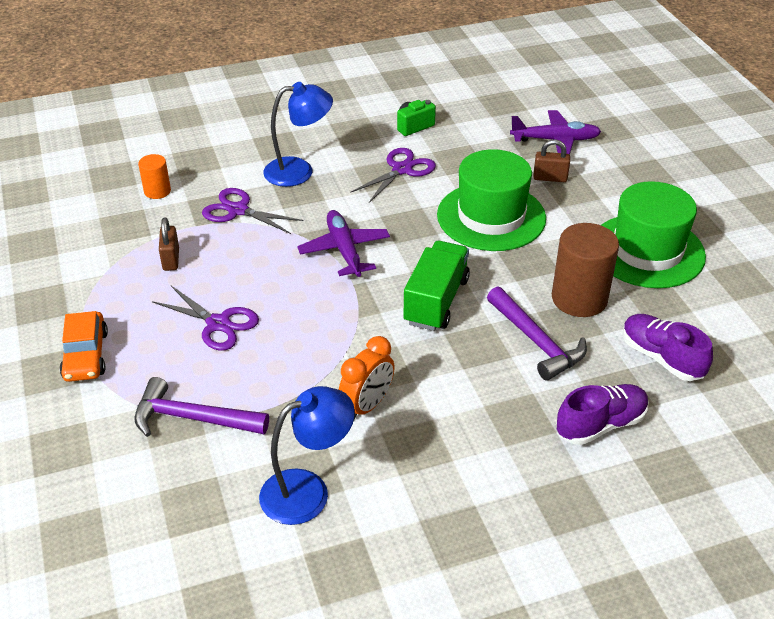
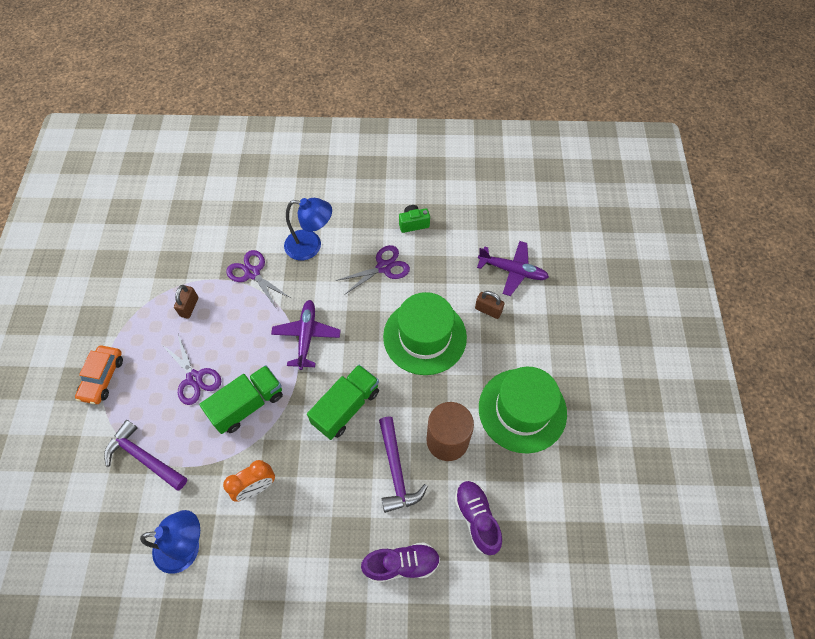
camera: 20 degrees right, 20 degrees up
(157, 191) = (207, 237): orange cylinder -> none
(306, 331) = (247, 405): none -> green truck

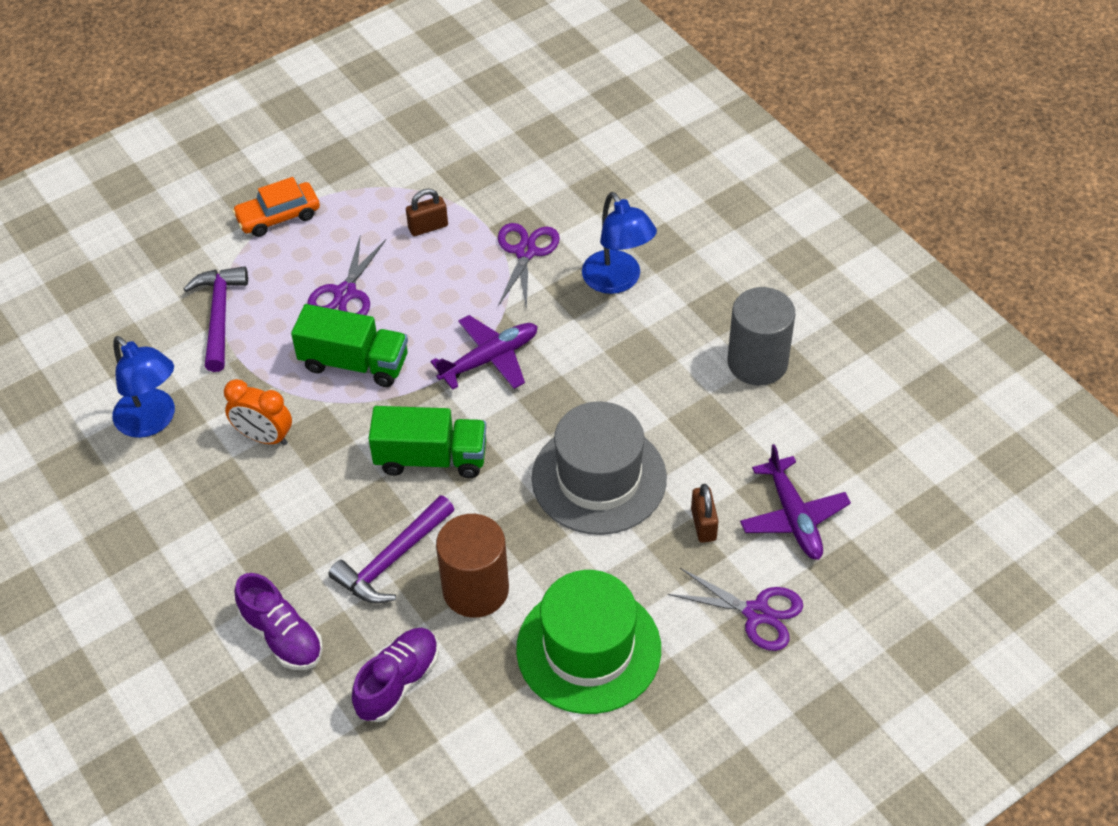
camera: 55 degrees right, 10 degrees down
(383, 267) = (659, 373): purple scissors -> purple scissors (756, 613)
(413, 224) = (757, 362): green camera -> grey cylinder
(424, 336) = (599, 478): green hat -> grey hat

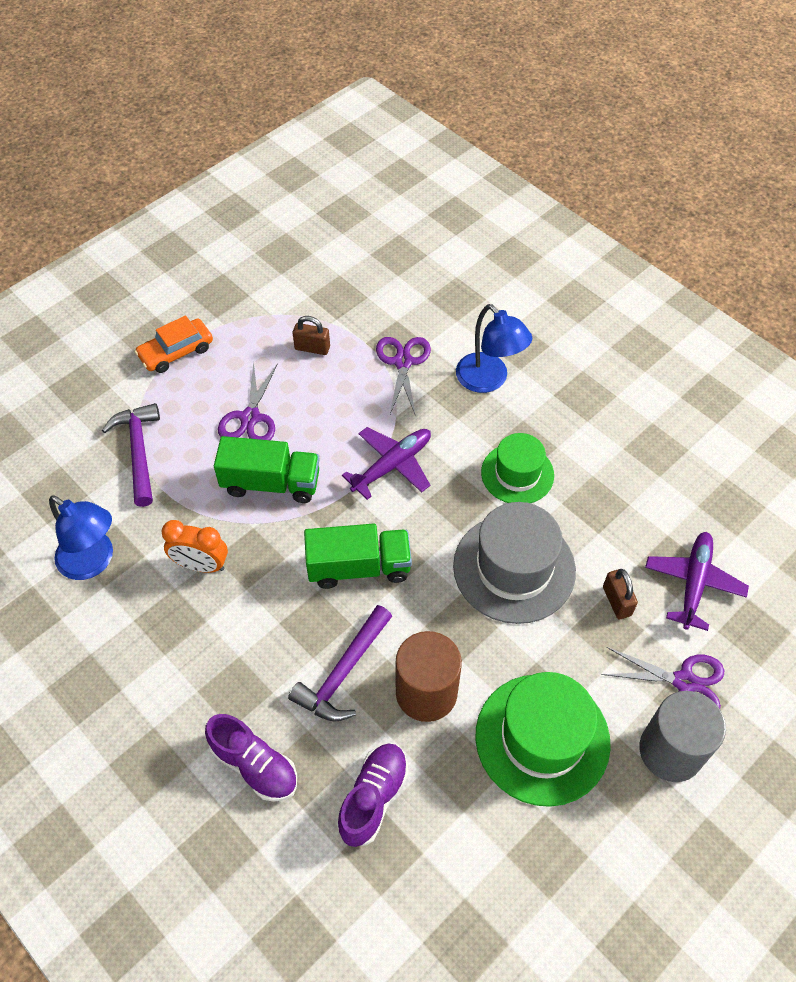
camera: 10 degrees left, 5 degrees up
(428, 227) = (312, 348): brown padlock -> brown padlock turned 45 degrees clockwise
(626, 382) = (517, 474): none -> green hat
(757, 362) = (627, 442): grey cylinder -> grey cylinder (670, 751)
(793, 516) = (693, 583): purple plane -> purple plane turned 135 degrees counterclockwise

